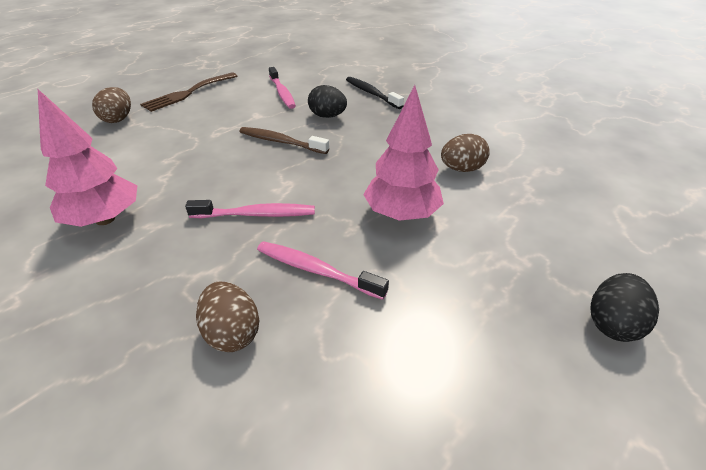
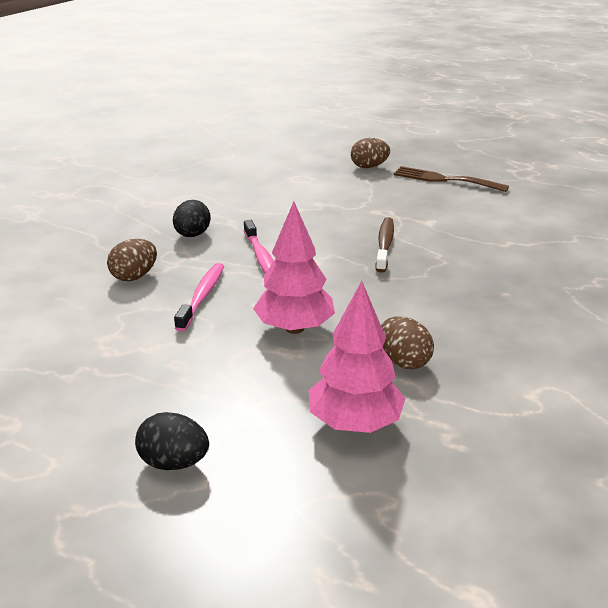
camera: 75 degrees right, 10 degrees down
(105, 219) = (231, 204): pink tree -> pink tree (354, 423)
(282, 93) = (493, 224): pink toothbrush -> none
(327, 116) = (461, 259): black egg -> black egg (192, 235)
(371, 93) = (551, 278): black toothbrush -> none

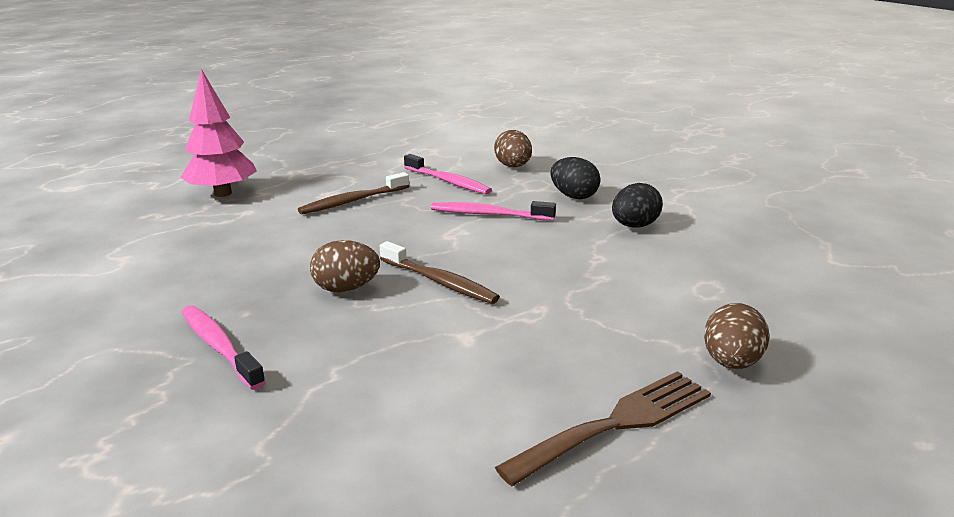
camera: 120 degrees right, 5 degrees down
(174, 462) = (282, 149): black egg -> black egg (634, 226)
(295, 328) = (352, 201): pink tree -> brown toothbrush
(403, 361) = (246, 226): brown egg -> brown egg (346, 288)
(543, 283) = (219, 346): none -> pink toothbrush

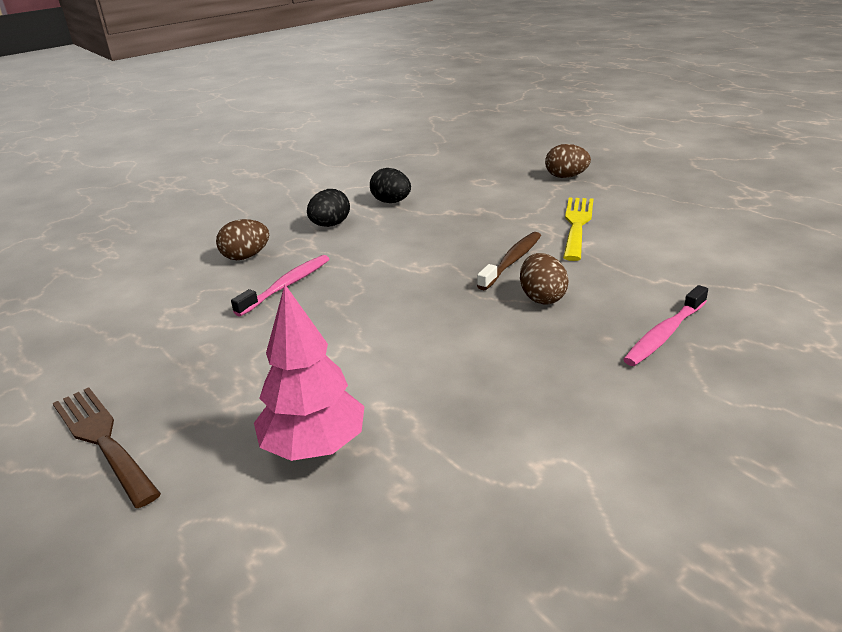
camera: 95 degrees left, 5 degrees up
(352, 201) = (343, 333): brown toothbrush -> none
(488, 214) = (374, 256): pink toothbrush -> none
(527, 340) = (577, 224): none -> yellow fork
(616, 423) = (641, 199): brown fork -> brown fork (102, 440)

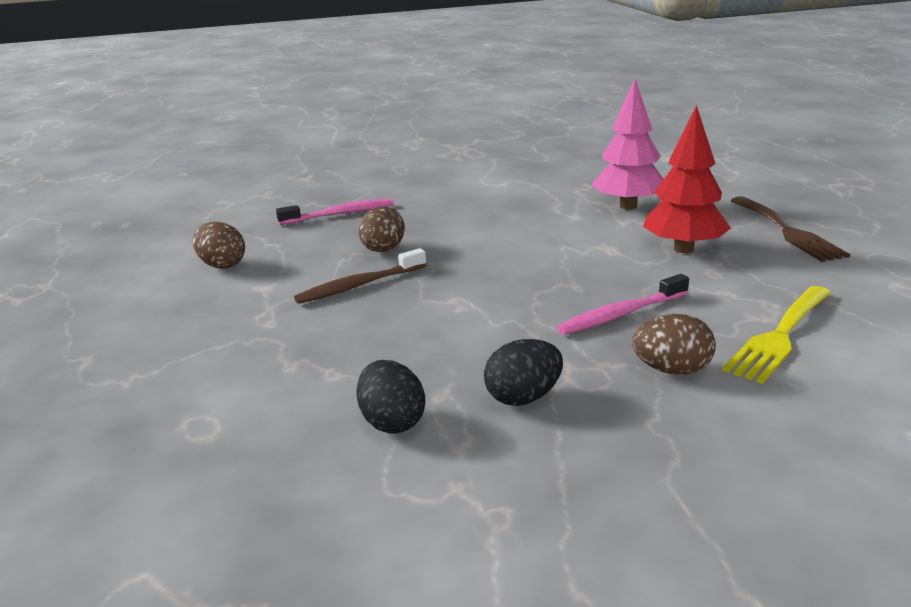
camera: 155 degrees left, 5 degrees down
(236, 374) = (683, 249): none -> red tree
(566, 177) = (85, 393): brown egg -> brown egg (222, 265)
(577, 224) = (229, 309): yellow fork -> yellow fork (780, 336)

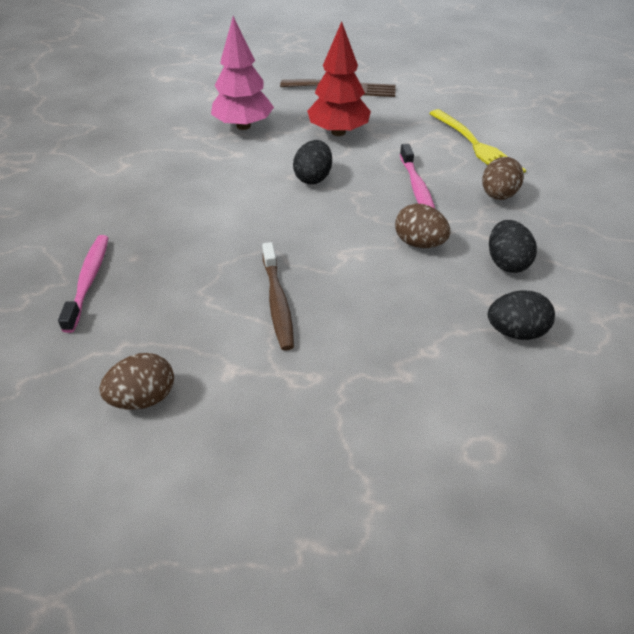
camera: 70 degrees left, 20 degrees up
(382, 250) = (211, 271): brown egg -> brown egg (419, 243)
(574, 257) = (313, 178): none -> black egg

